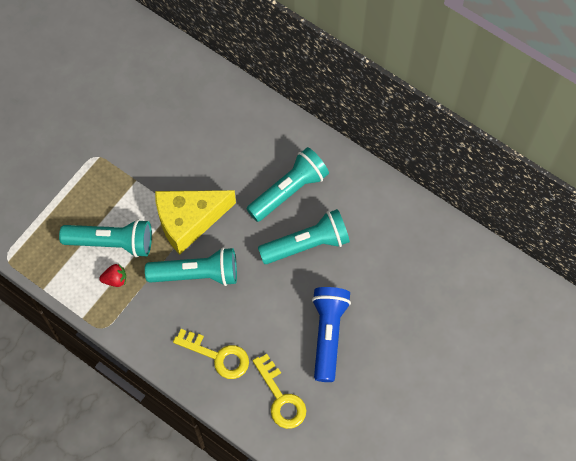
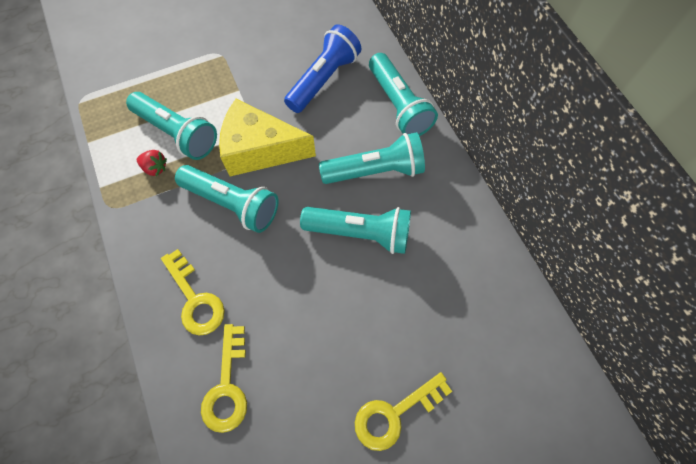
camera: 30 degrees right, 0 degrees up
(275, 126) = (398, 105): none -> turquoise flashlight
(328, 334) = (323, 343): blue flashlight -> blue flashlight (323, 79)
(402, 352) = (394, 414): none -> yellow key

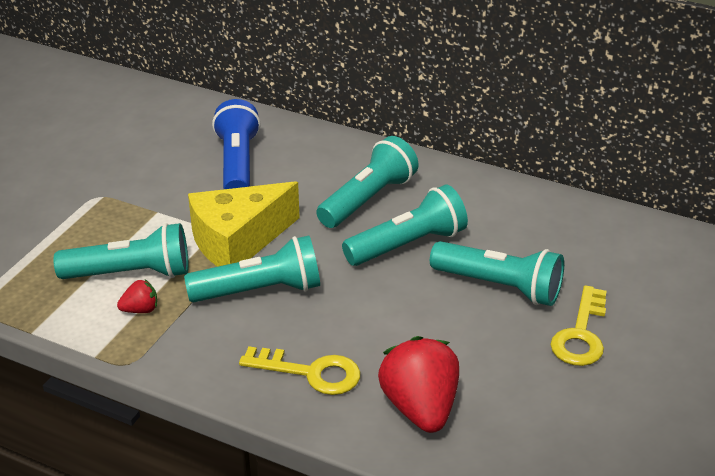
camera: 40 degrees left, 30 degrees down
(227, 386) = (420, 408): yellow key -> red strawberry
(398, 105) = (333, 148): turquoise flashlight -> turquoise flashlight (500, 286)

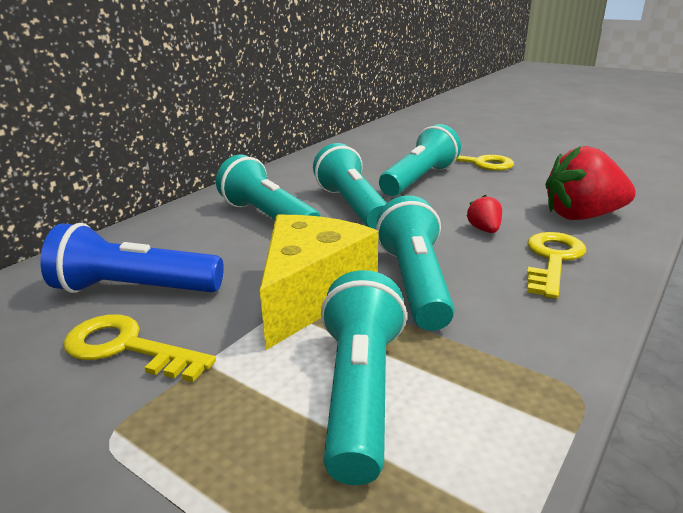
camera: 80 degrees left, 10 degrees down
(140, 310) = (452, 381): red strawberry -> red strawberry (484, 230)
(171, 180) = (127, 348): none -> yellow key
(238, 241) = (311, 294): yellow cheese -> yellow cheese turned 135 degrees counterclockwise

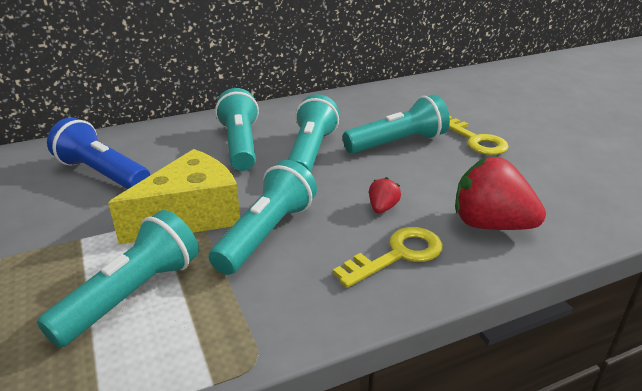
camera: 30 degrees right, 5 degrees up
(127, 348) = (56, 212): yellow key -> none

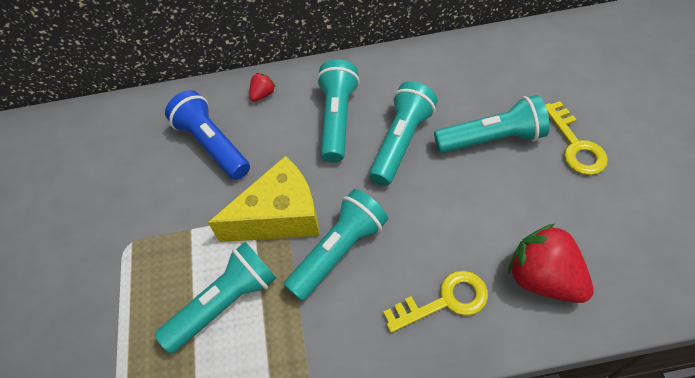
camera: 20 degrees right, 25 degrees up
(382, 208) = (449, 236): red strawberry -> red strawberry (263, 94)

